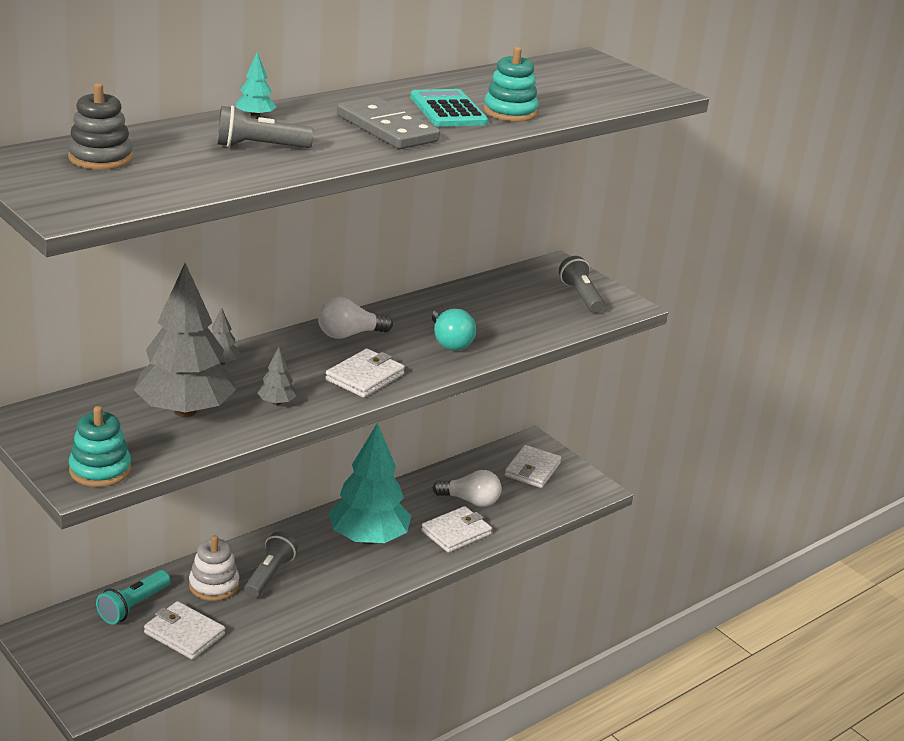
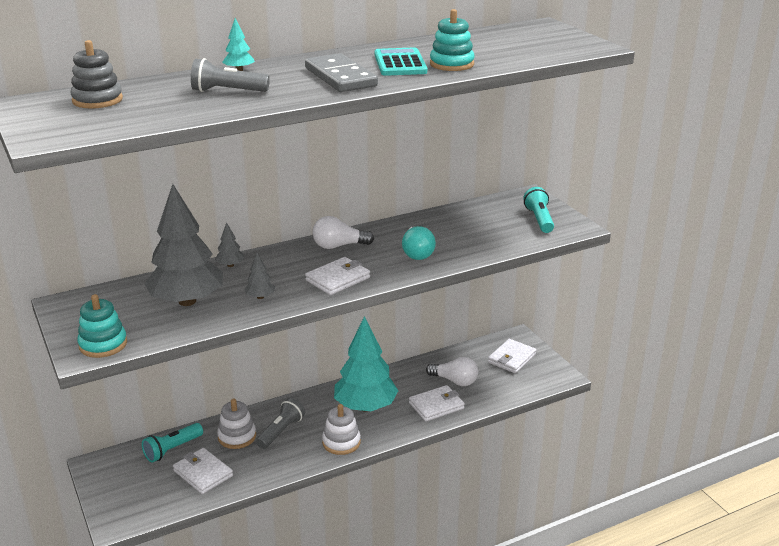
camera: 15 degrees right, 0 degrees up
(350, 584) = (341, 442): none -> white stacking toy
(581, 296) = (539, 219): grey flashlight -> turquoise flashlight

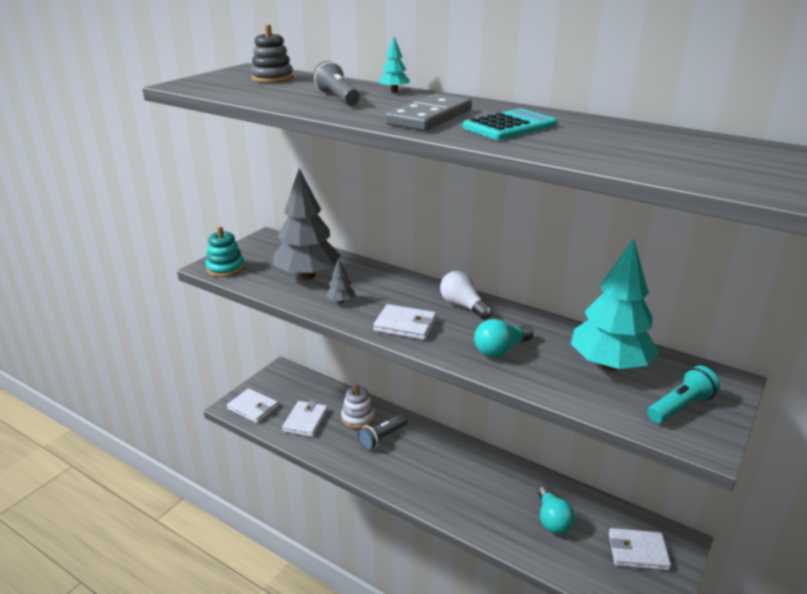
camera: 60 degrees right, 0 degrees up
(172, 449) = (320, 394): turquoise flashlight -> none
(230, 265) = (377, 272): grey tree -> none
(281, 431) = (382, 438): grey flashlight -> grey flashlight turned 135 degrees clockwise
(341, 442) = (397, 479): white stacking toy -> none
(365, 406) = (456, 473): turquoise tree -> turquoise tree (609, 364)
(436, 406) = (501, 522): white wallet -> white wallet (253, 408)
(451, 64) = (548, 143): turquoise stacking toy -> none
(455, 381) = (552, 520): white light bulb -> turquoise light bulb

